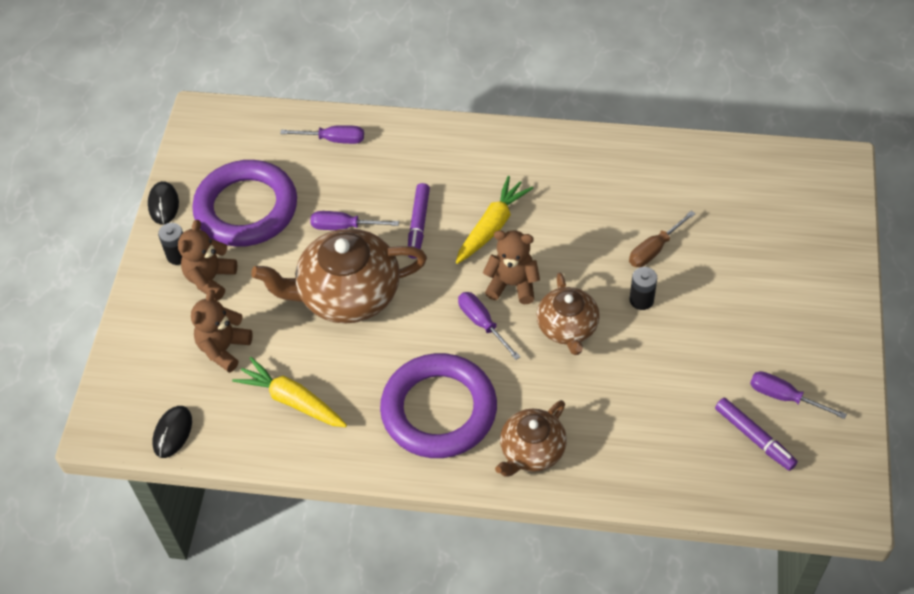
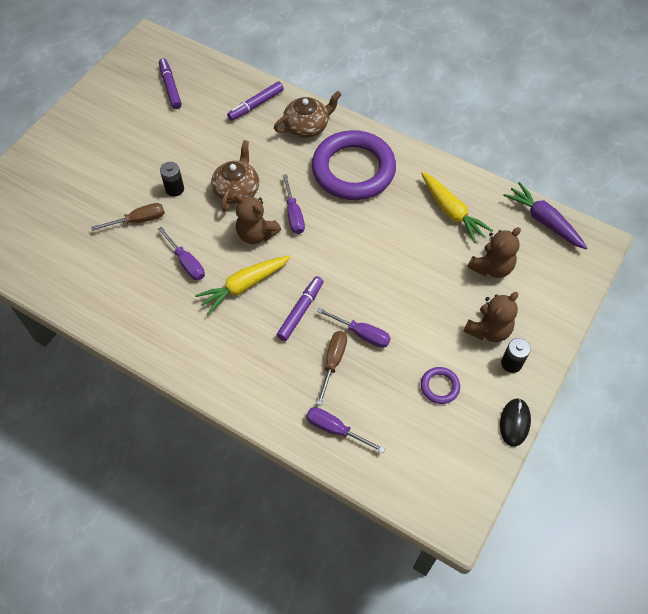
camera: 160 degrees left, 5 degrees up
(172, 433) = (543, 221): black mouse -> purple carrot
(246, 208) = (439, 386): purple ring -> purple ring, size x0.40
(347, 294) = (382, 274): brown teapot -> none
(361, 191) = (333, 362): none -> brown screwdriver
(619, 456) = (256, 105): none -> purple marker
(784, 397) = (134, 101): purple screwdriver -> purple screwdriver (186, 262)

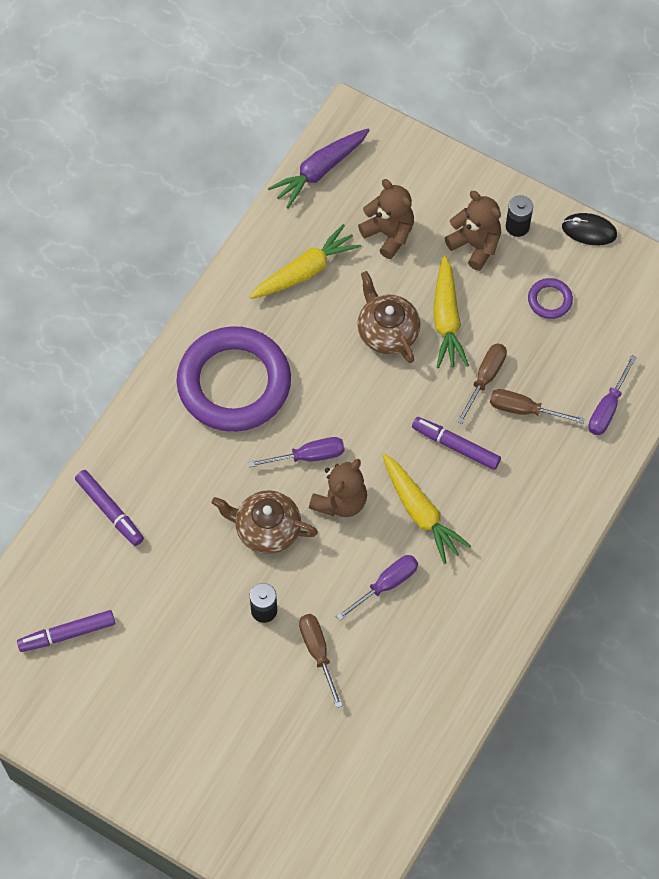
camera: 90 degrees left, 5 degrees up
(307, 126) = (154, 441): brown teapot -> brown teapot (387, 331)
(362, 334) = (485, 378): purple screwdriver -> brown screwdriver
(415, 307) = (446, 320): none -> yellow carrot

